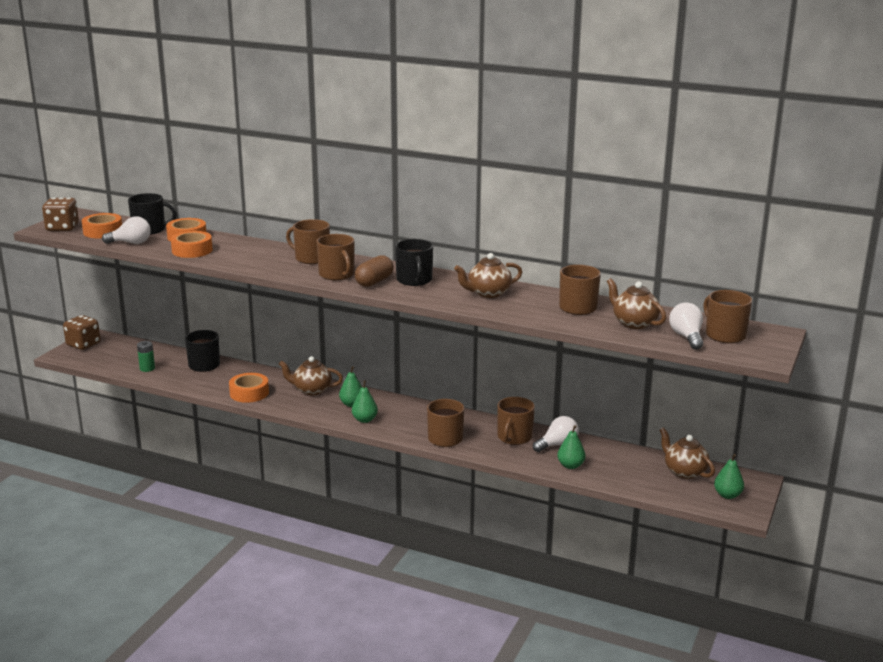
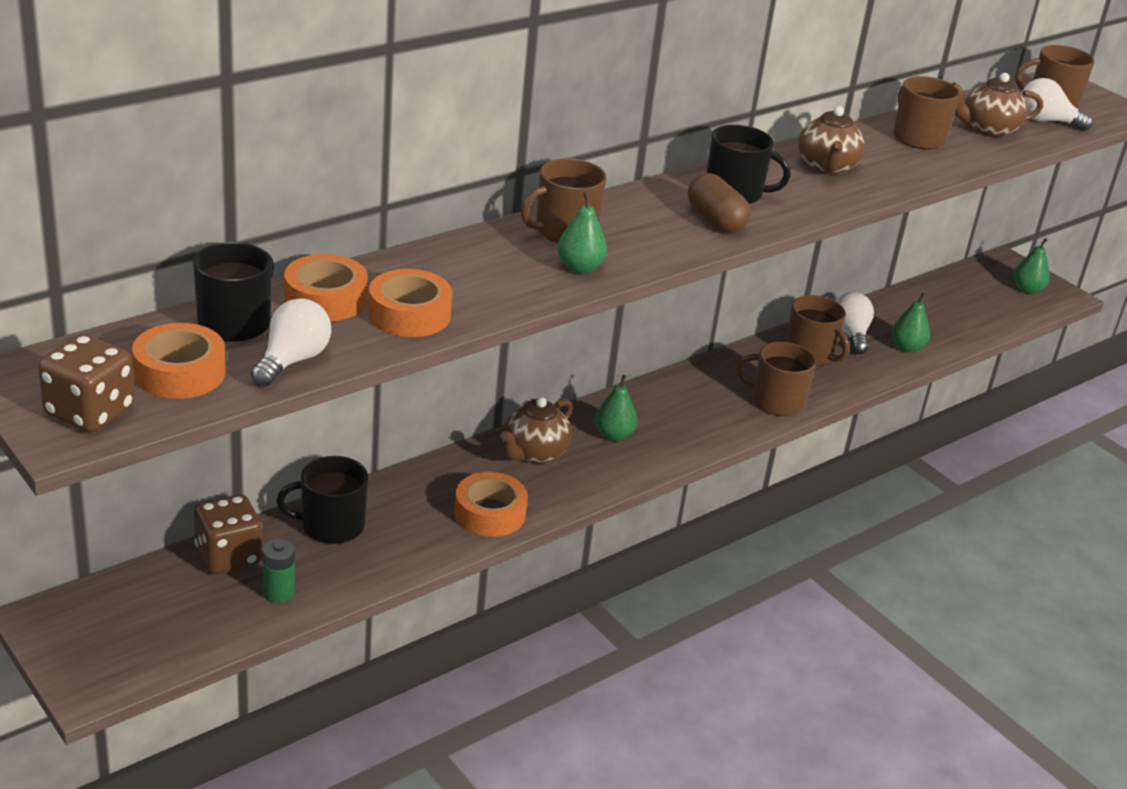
camera: 65 degrees left, 10 degrees up
(83, 344) = (70, 643): brown dice -> brown dice (228, 556)
(337, 275) = (659, 235): brown mug -> none
(364, 420) = (672, 442): green pear -> green pear (580, 267)
(684, 471) = (964, 289): brown teapot -> none

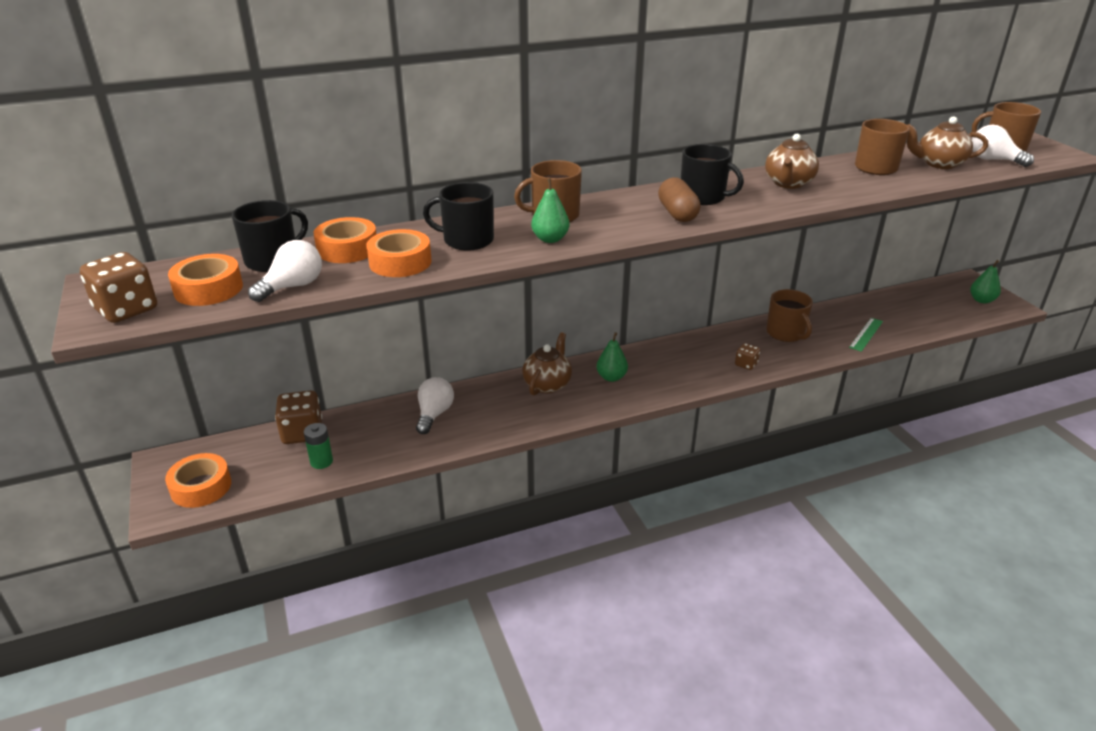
camera: 20 degrees right, 0 degrees up
(331, 525) = (381, 420): black mug -> black mug (467, 240)
(489, 513) = (495, 423): orange tape -> orange tape (201, 487)
(534, 453) = (547, 384): brown teapot -> brown teapot turned 150 degrees clockwise
(776, 401) = (746, 364): brown mug -> brown dice
(850, 334) = (823, 322): white light bulb -> white light bulb (434, 414)
(906, 347) = (866, 334): green pear -> green ruler

